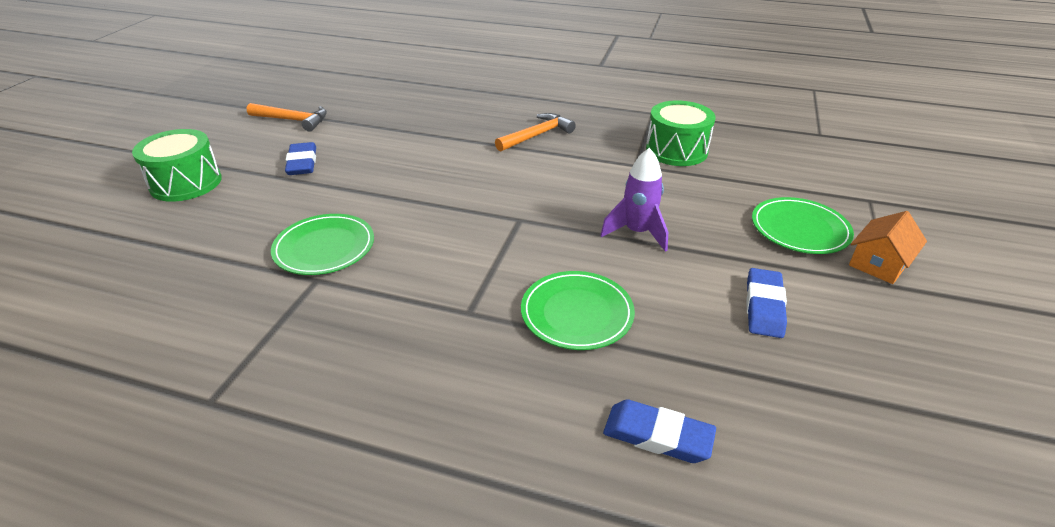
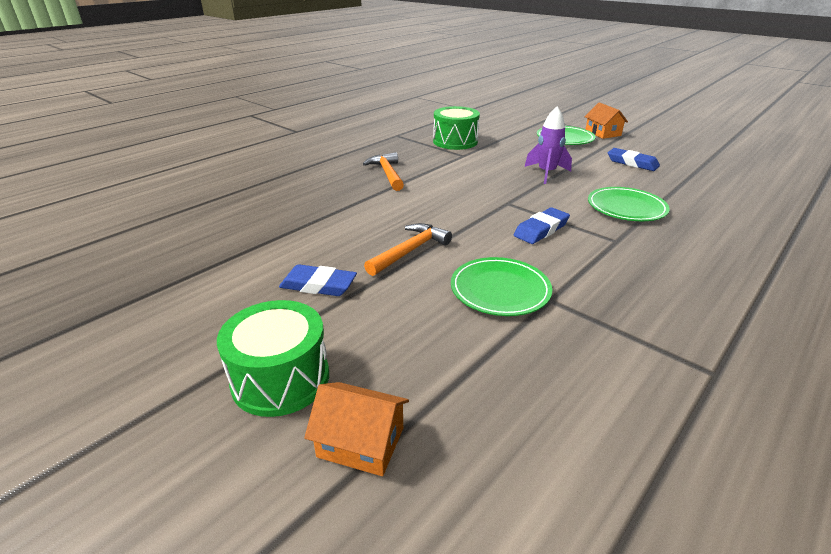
camera: 65 degrees left, 5 degrees down
(125, 228) = (361, 442): none -> orange house
(293, 120) = (199, 281): orange hammer -> orange hammer (410, 251)
(657, 435) = (735, 210): blue eraser -> blue eraser (541, 229)

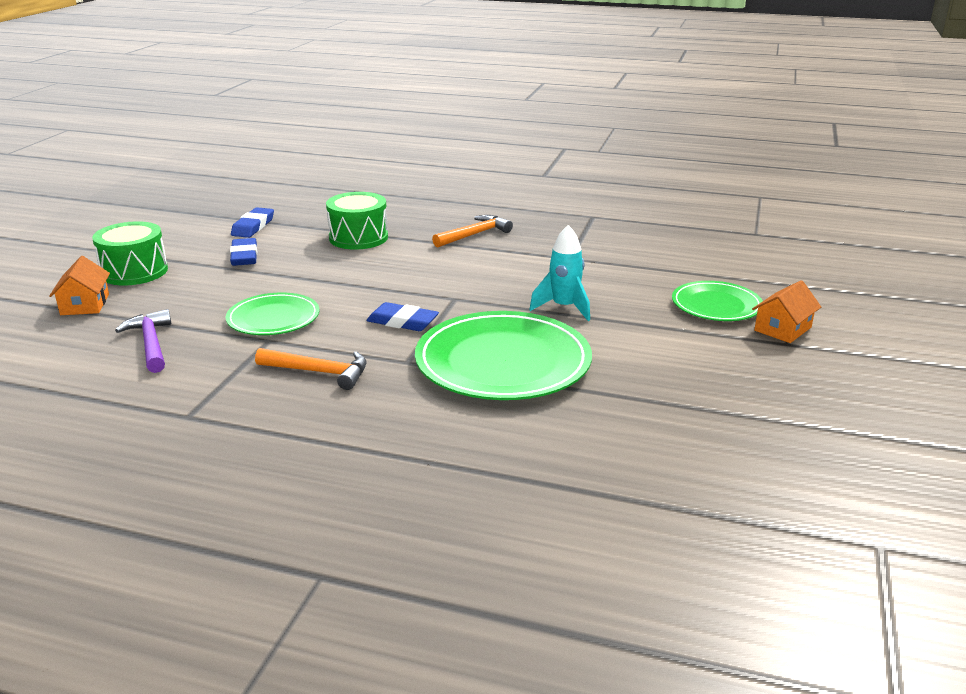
camera: 65 degrees right, 5 degrees down
(410, 251) = (317, 275): orange hammer -> orange hammer (319, 372)
(455, 141) = (611, 246): green drum -> green drum (358, 238)
(526, 384) = (151, 343): none -> purple hammer
(546, 173) = (564, 308): purple rocket -> turquoise rocket
(626, 207) = (503, 362): green plate -> green plate, size x1.76
(632, 163) = (670, 358): blue eraser -> blue eraser (253, 226)

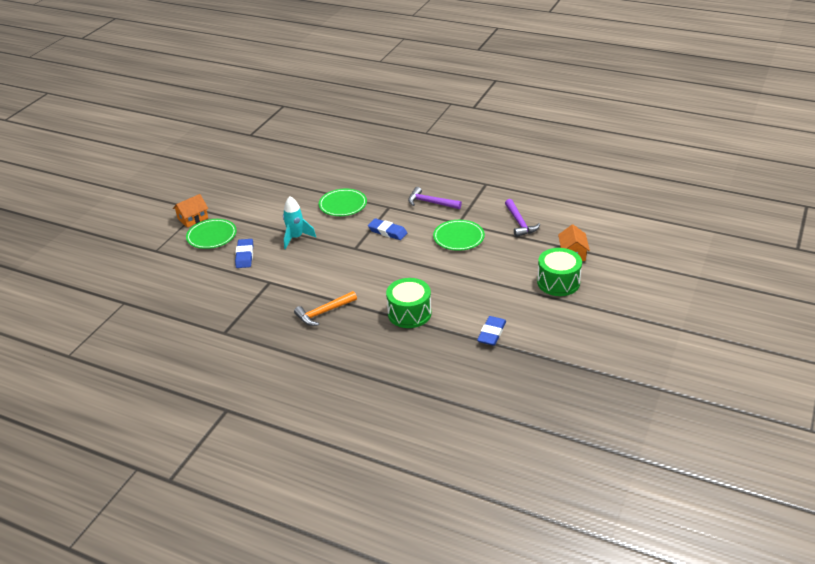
camera: 170 degrees left, 10 degrees up
(244, 256) = (489, 295): blue eraser -> blue eraser (244, 256)
(319, 372) = (431, 202): orange hammer -> purple hammer
(503, 362) = (343, 204): green plate -> green plate, size x0.57

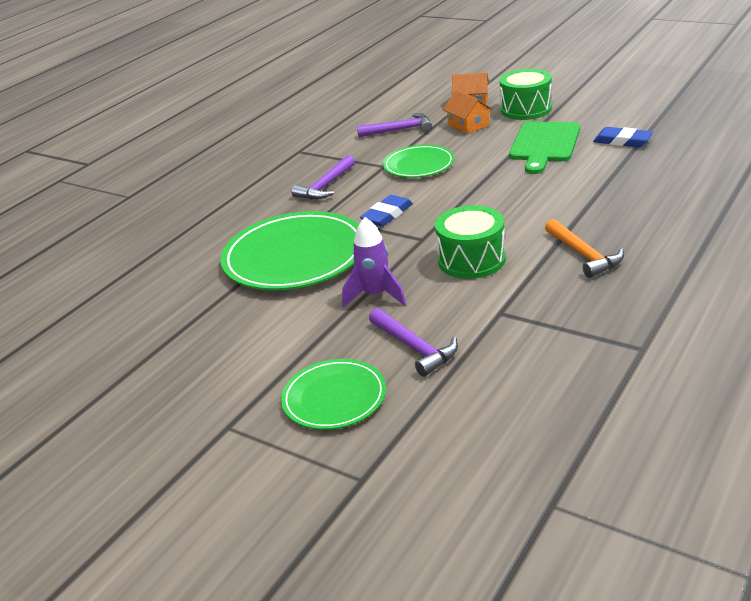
camera: 80 degrees left, 5 degrees down
(193, 218) = (257, 434): orange house -> orange house (468, 125)
(244, 256) = (414, 348): blue eraser -> purple hammer
(296, 238) = (375, 295): turquoise rocket -> purple rocket
(343, 204) = (295, 256): green plate -> green plate, size x1.76
(409, 313) = (584, 191): green drum -> green drum (471, 260)
(488, 293) = (544, 144): none -> green cutting board

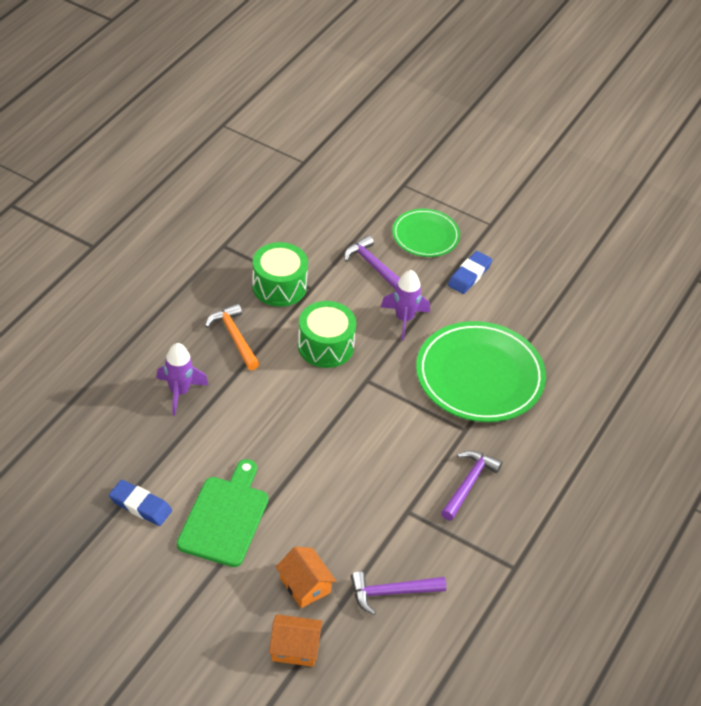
camera: 170 degrees right, 15 degrees up
(387, 215) = (399, 421): blue eraser -> blue eraser (469, 275)
(418, 165) = (368, 505): green plate -> none
(526, 109) = (228, 610): green drum -> green drum (279, 286)
(625, 206) = (179, 392): none -> purple rocket

